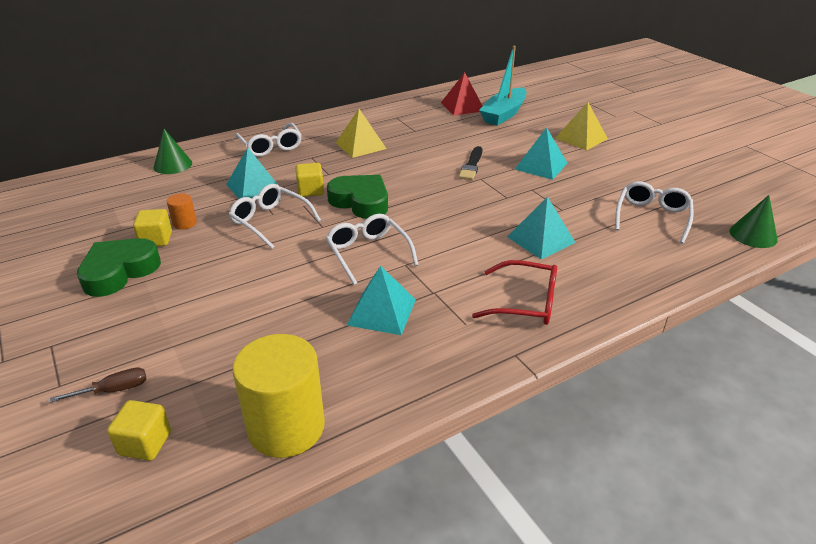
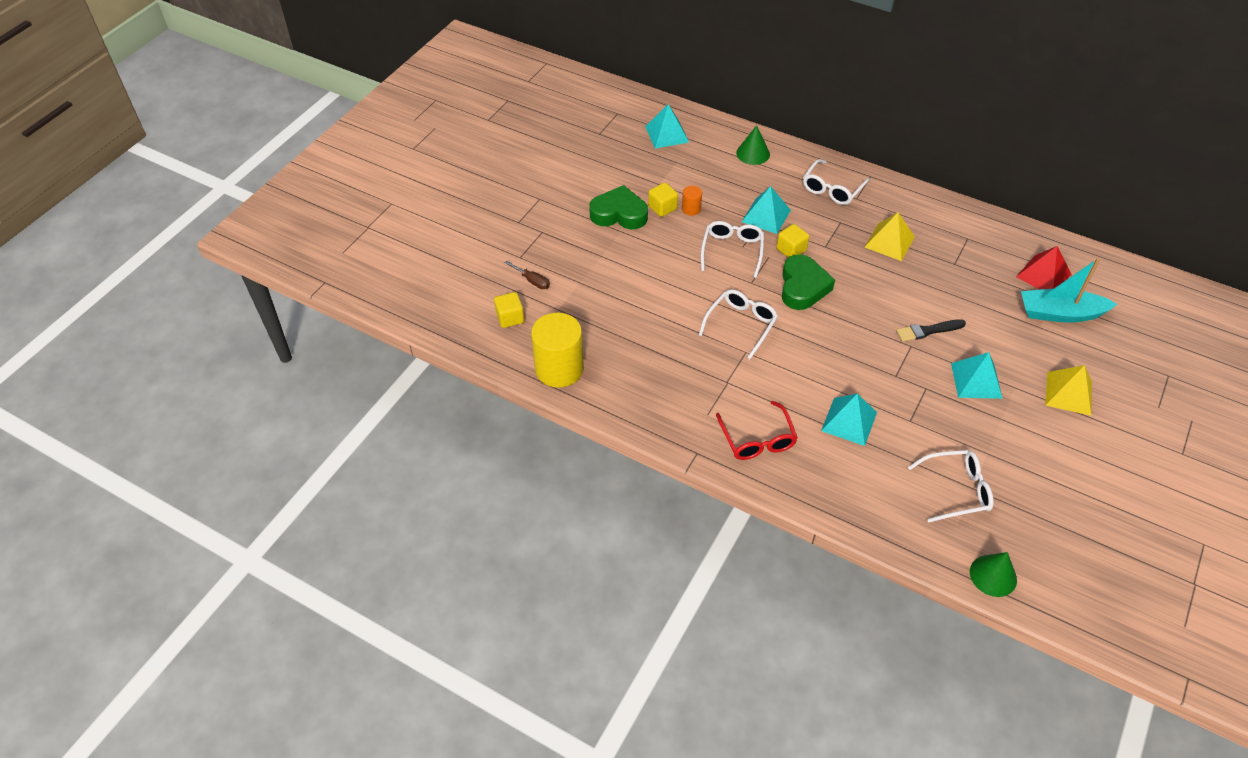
camera: 60 degrees right, 15 degrees up
(381, 312) = (684, 363): turquoise pyramid -> turquoise pyramid (666, 134)

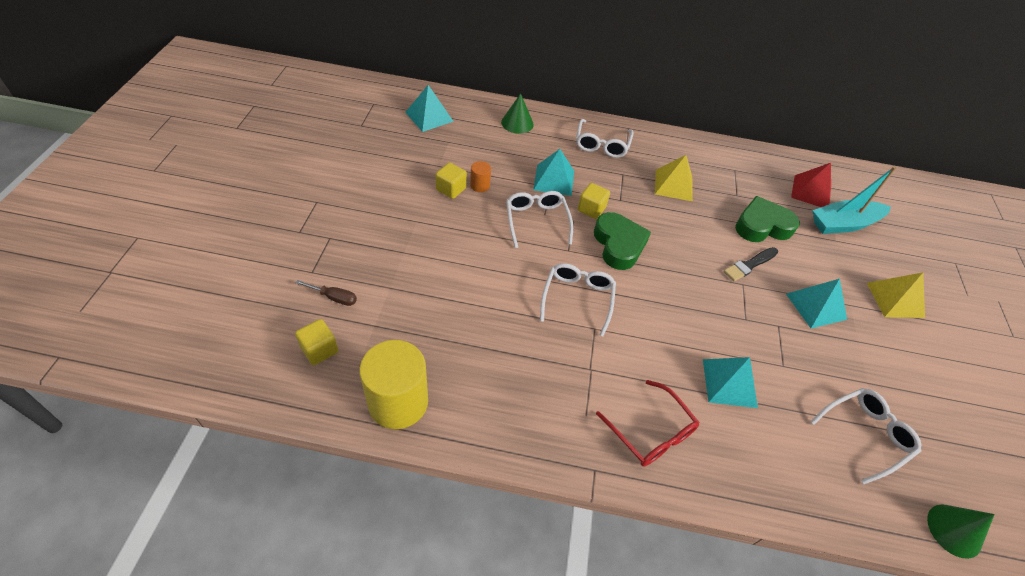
camera: 25 degrees left, 0 degrees up
(619, 214) = (408, 203): green heart -> green heart (762, 226)

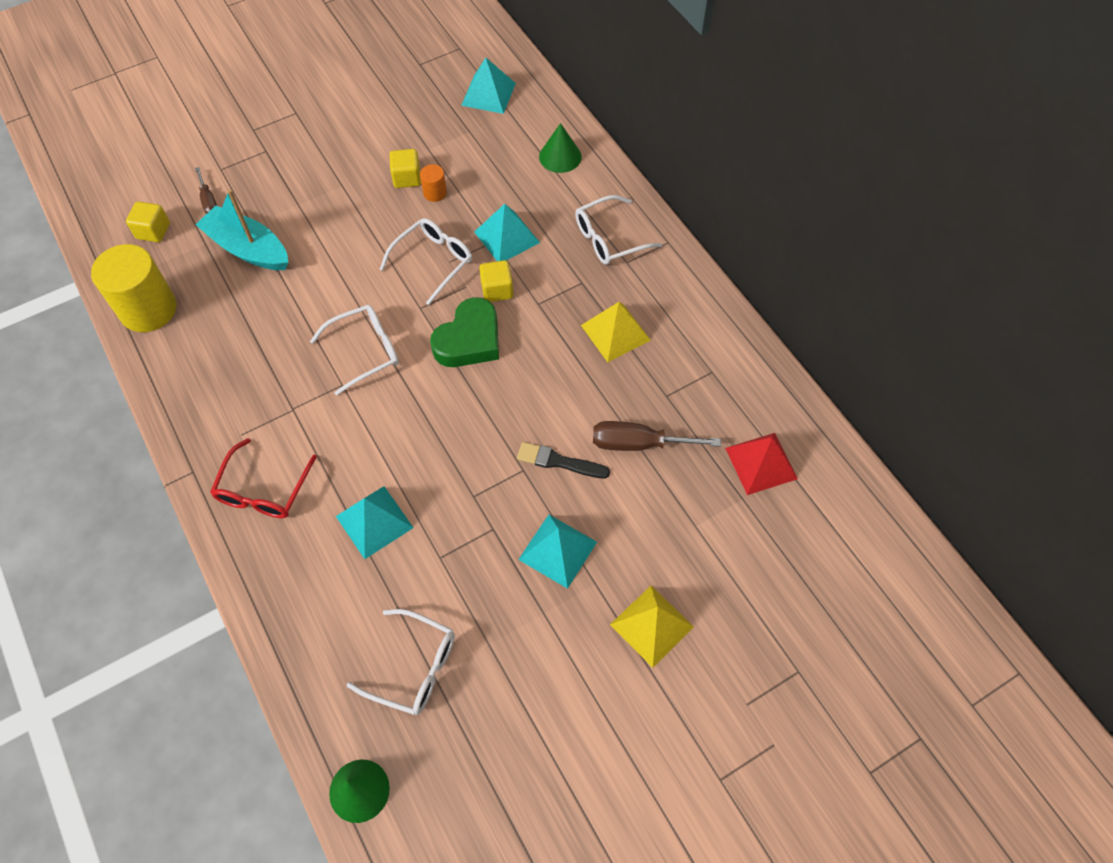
camera: 55 degrees right, 10 degrees up
(762, 226) = (638, 443): green heart -> brown screwdriver
(844, 224) = (736, 521): turquoise boat -> turquoise boat (248, 249)

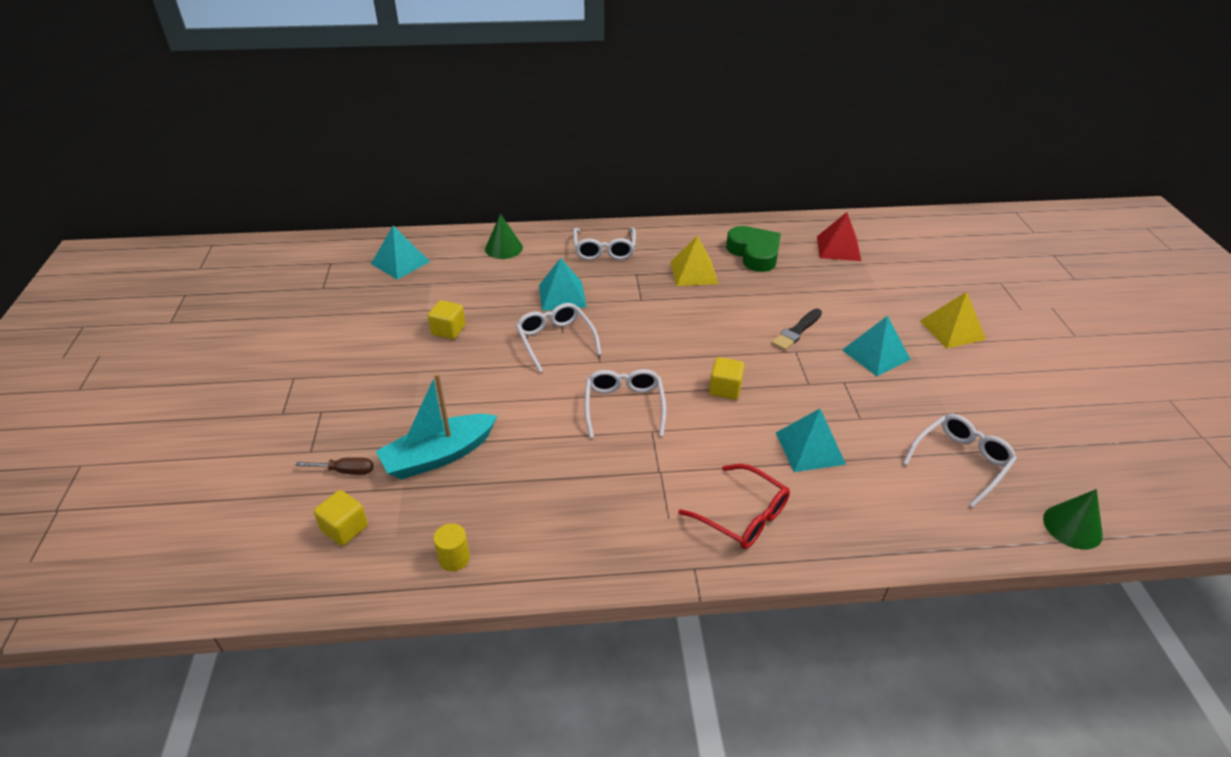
camera: 65 degrees left, 20 degrees down
(148, 309) = (454, 558): yellow cylinder -> yellow cylinder, size x0.45
(435, 193) = (480, 319): orange cylinder -> none
(469, 340) = (653, 343): green heart -> green heart (754, 253)
(497, 290) = (612, 315): yellow cube -> yellow cube (725, 389)
(638, 443) = (798, 291): brown screwdriver -> none

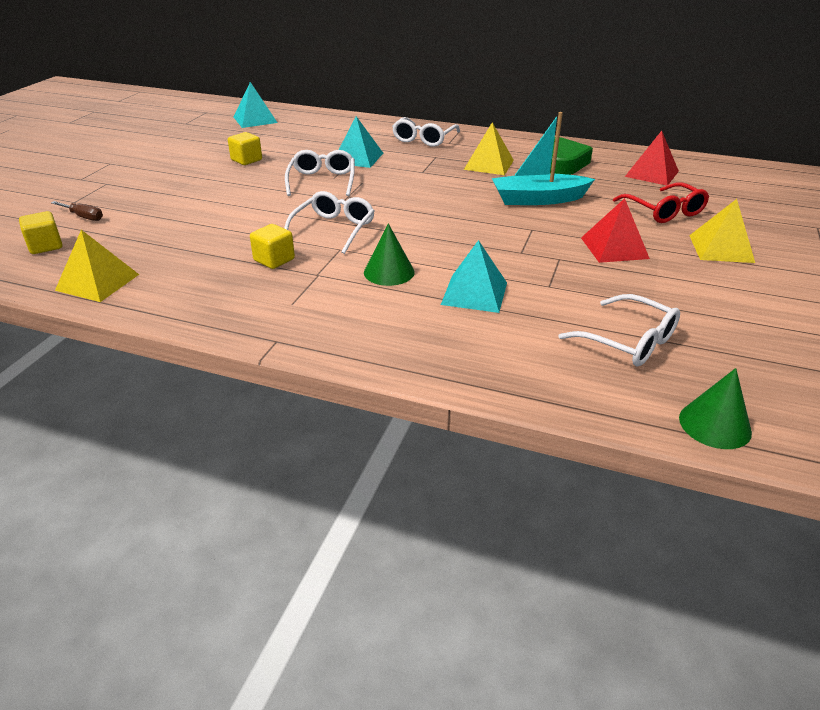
camera: 25 degrees right, 5 degrees down
(439, 455) = (157, 224): turquoise boat -> turquoise boat (538, 199)
(454, 558) = (98, 282): yellow cylinder -> yellow pyramid
(503, 248) = (342, 125): green cone -> green cone (389, 272)
(725, 389) = (435, 238): yellow cube -> yellow cube (274, 260)
(742, 516) = (358, 320): red glasses -> red glasses (664, 211)
(796, 331) = (547, 217): black brush -> none
(875, 354) = (614, 248): turquoise pyramid -> red pyramid
(961, 462) = (628, 341): white glasses -> white glasses turned 60 degrees clockwise

